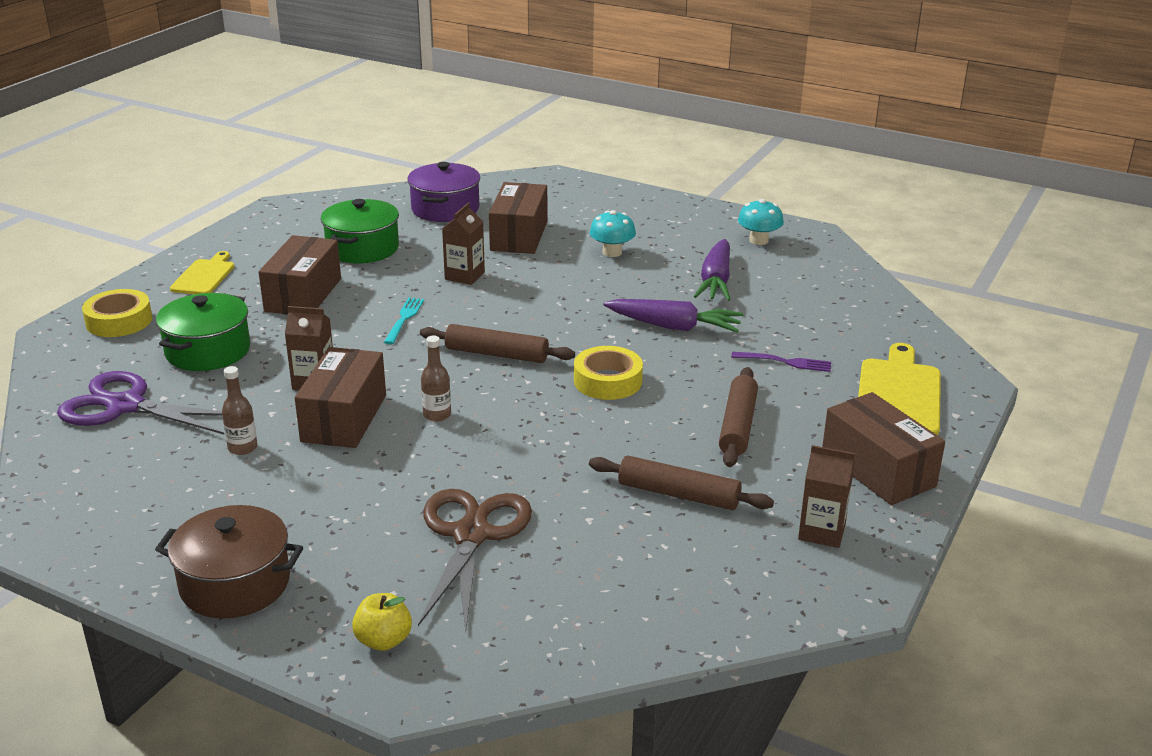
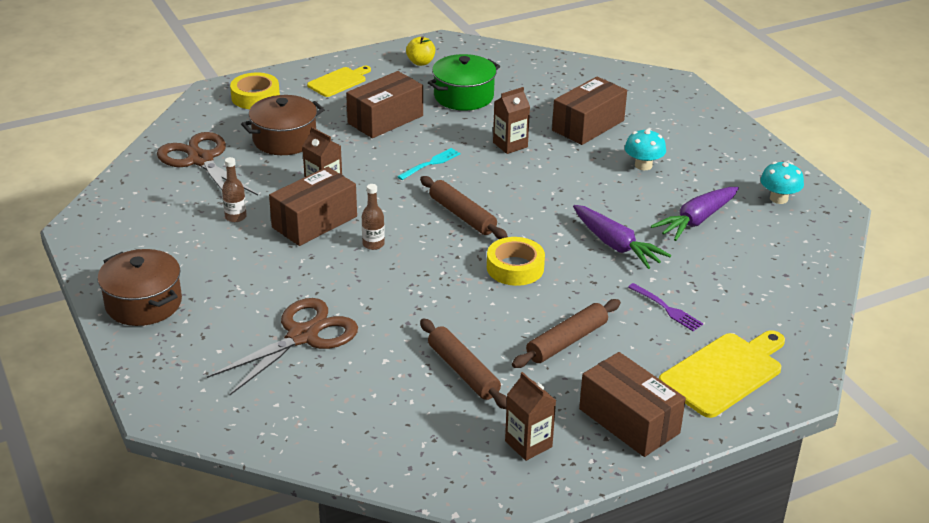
camera: 35 degrees right, 5 degrees up
(125, 406) = (201, 160): purple scissors -> brown scissors
(208, 351) = (284, 139): green pot -> brown pot
(383, 640) = (183, 377): yellow apple -> yellow apple (421, 62)
(445, 209) = (559, 83): purple pot -> none
(878, 469) = (629, 421): brown box -> brown box turned 45 degrees counterclockwise

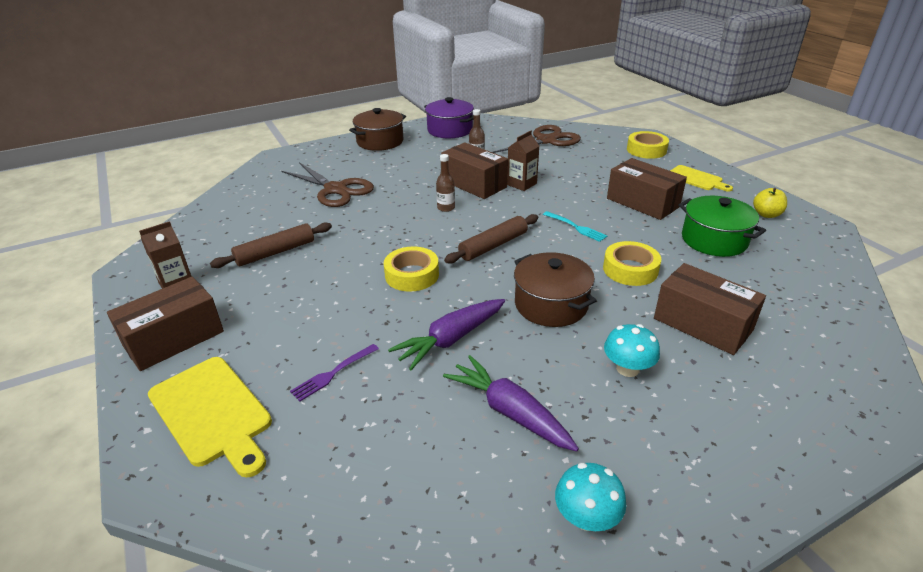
camera: 90 degrees right, 0 degrees up
(126, 237) = (450, 130): none -> purple pot
(284, 139) = (587, 165): brown pot -> brown pot (551, 304)
(510, 145) = (630, 269): brown carton -> yellow tape
(567, 341) = (297, 304): brown rolling pin -> none

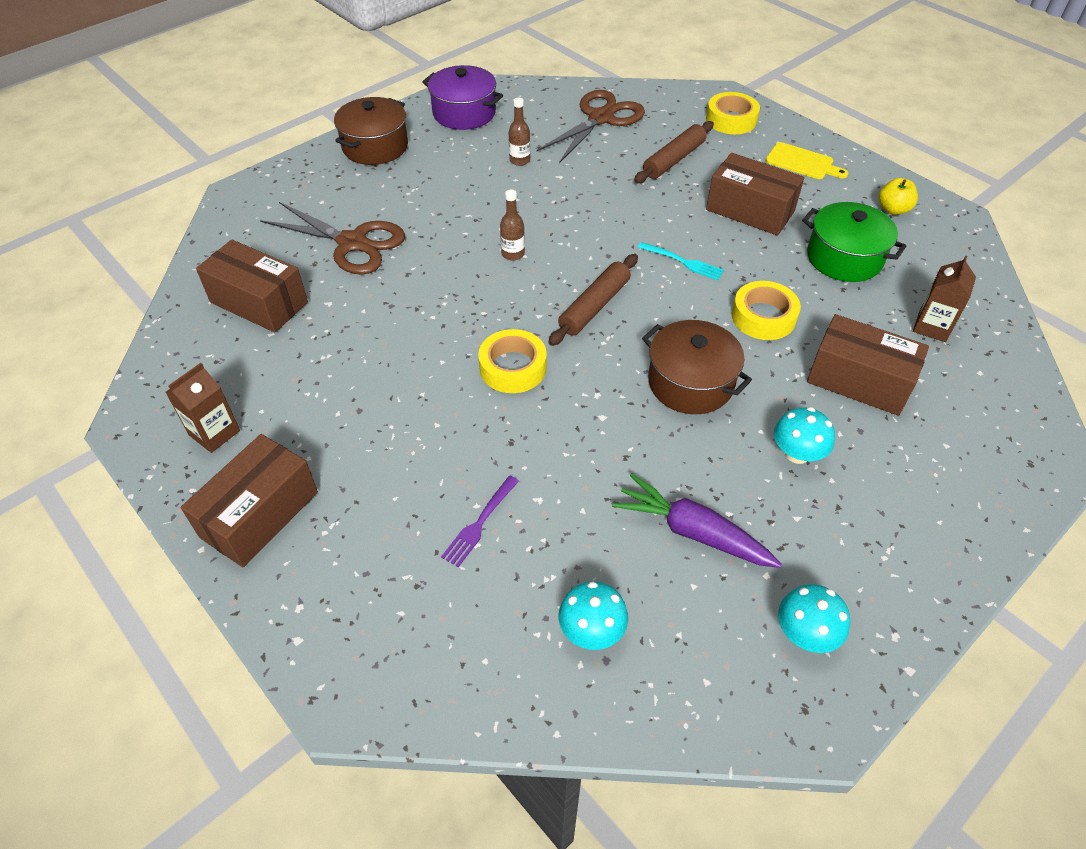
camera: 15 degrees left, 15 degrees up
(212, 413) = (364, 603): yellow cutting board -> none
(275, 252) = (322, 361): brown rolling pin -> brown rolling pin (674, 160)
(386, 472) = (591, 630): none -> turquoise mushroom
(451, 339) = (595, 451): purple carrot -> none
(474, 184) = (534, 208): brown box -> brown box (259, 302)
(521, 184) = (594, 200): brown carton -> brown carton (932, 327)

